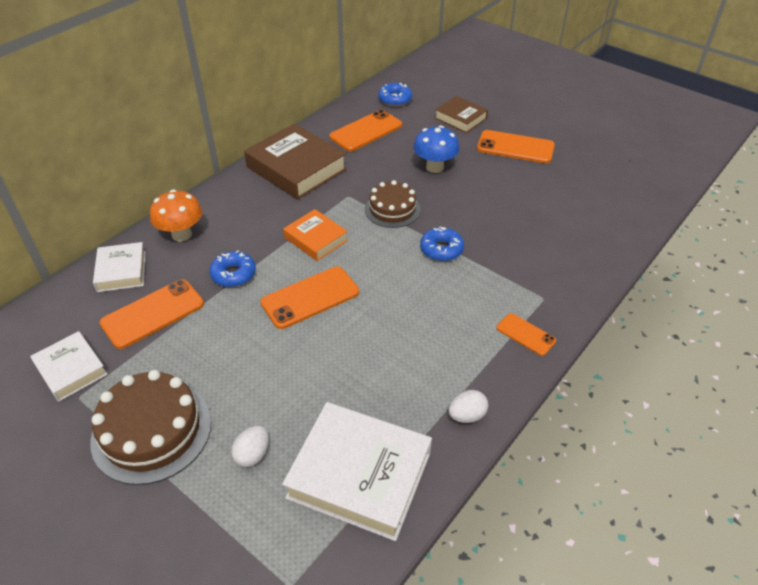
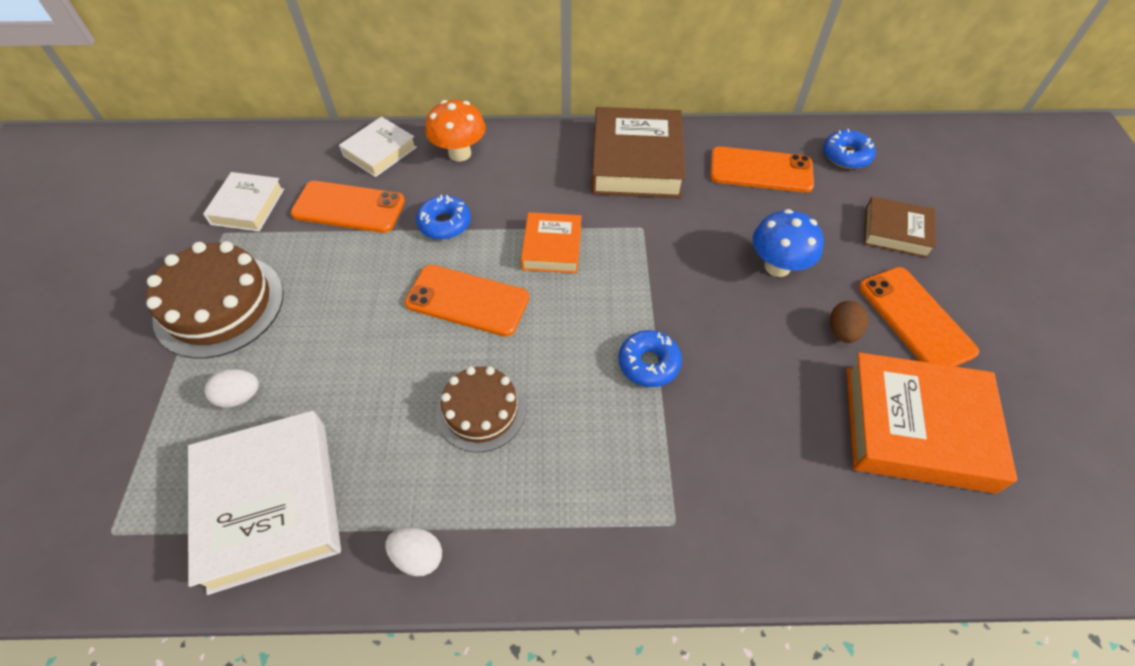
camera: 50 degrees right, 10 degrees up
(392, 209) = (664, 277): brown cake -> brown cake (481, 410)
(460, 118) = (895, 231): brown book -> brown book turned 75 degrees counterclockwise
(497, 173) = (842, 332): none -> brown egg
(525, 334) = (594, 541): orange phone -> none
(571, 187) = (917, 428): none -> orange book

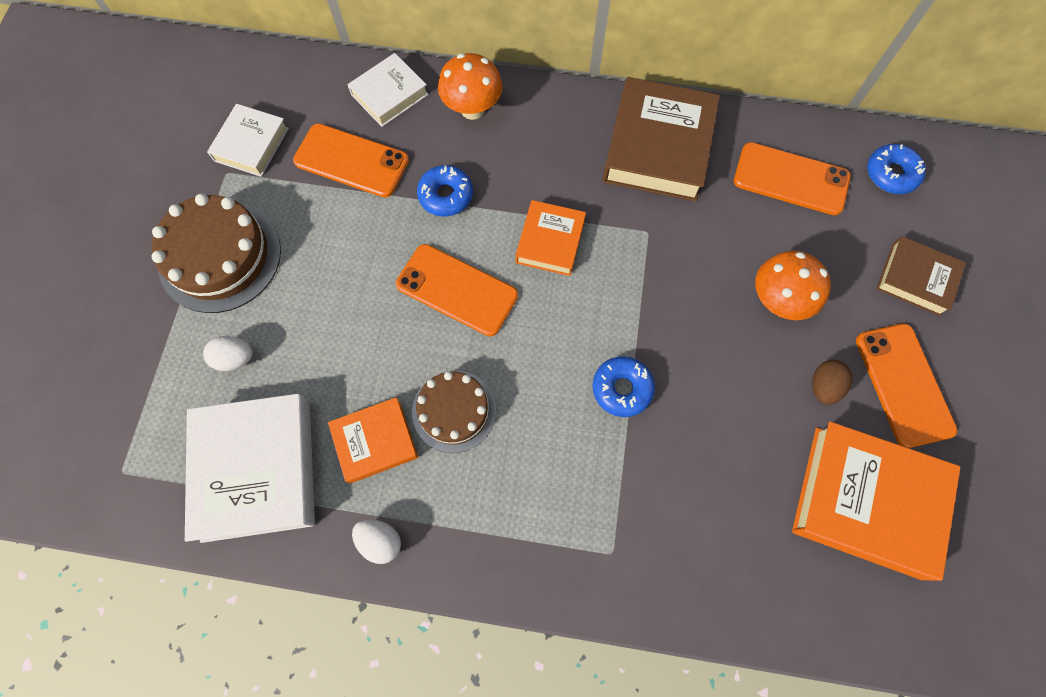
camera: 10 degrees right, 15 degrees up
(400, 454) = (375, 441): none -> orange book
(777, 266) = (777, 301): blue mushroom -> orange mushroom

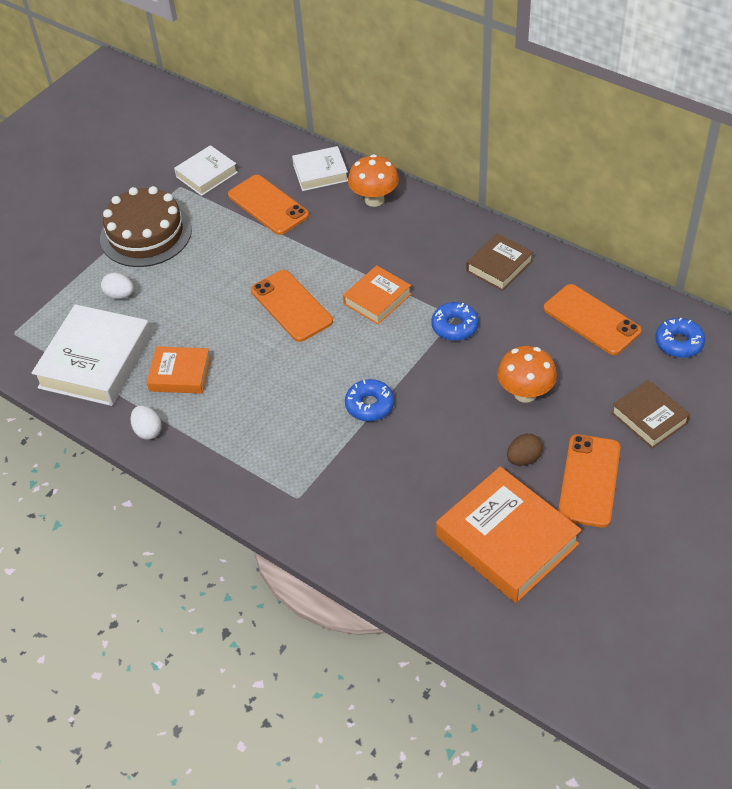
camera: 30 degrees right, 20 degrees down
(446, 195) = (320, 247): blue donut -> blue donut (455, 326)
(454, 411) = (243, 376): brown cake -> none
(658, 147) = (499, 266): brown book -> brown book, size x0.57

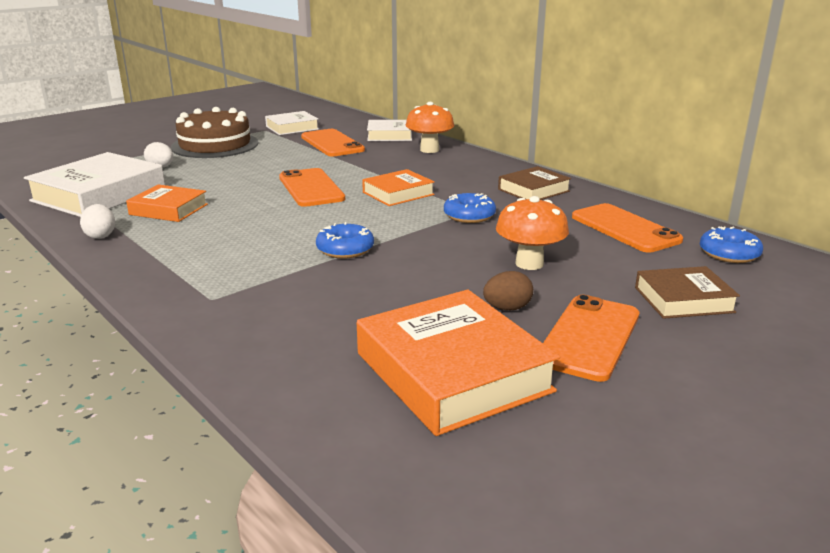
camera: 10 degrees right, 25 degrees down
(649, 418) = (683, 300): brown book -> brown book turned 75 degrees counterclockwise

